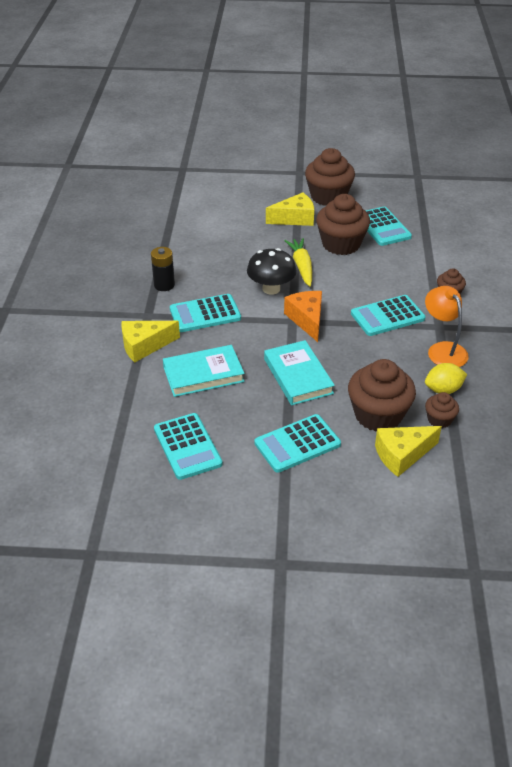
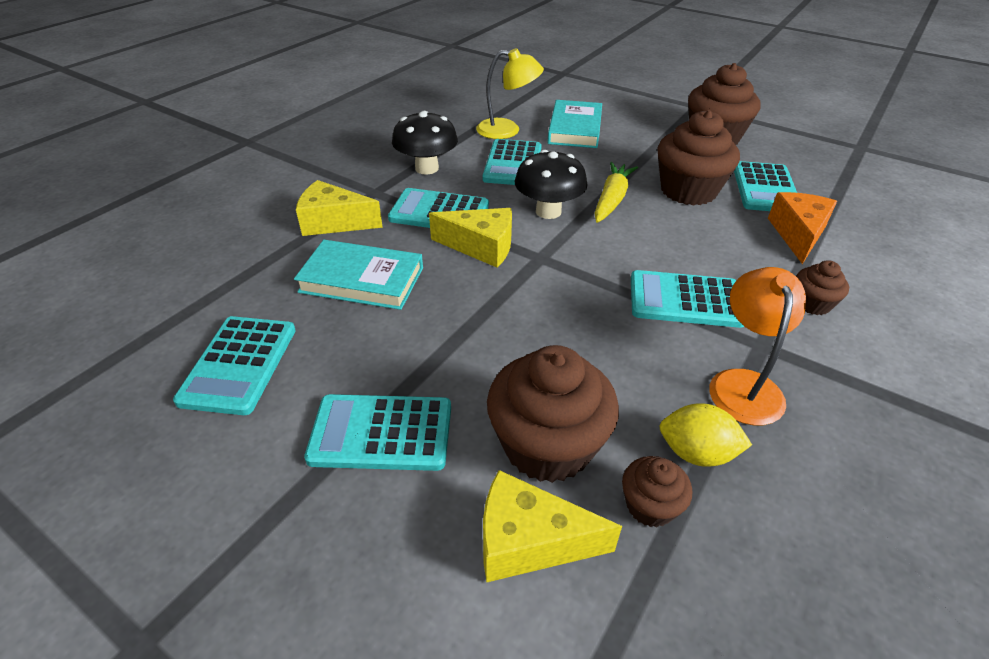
camera: 30 degrees right, 0 degrees up
(164, 285) = (427, 168): black battery -> black mushroom
(189, 235) = (507, 130): none -> yellow lamp
(218, 261) = (513, 164): none -> turquoise calculator
(295, 218) = (650, 148): yellow cheese -> yellow cheese (481, 247)
(298, 376) = (479, 332): turquoise book -> turquoise book (575, 129)
(307, 320) = (561, 263): orange cheese -> orange cheese (798, 234)

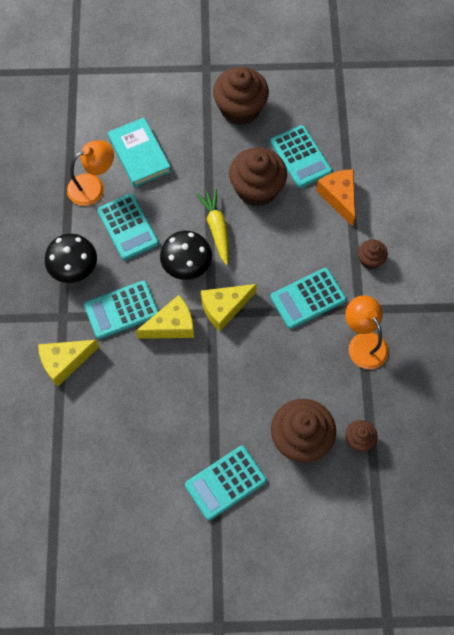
camera: 35 degrees left, 25 degrees up
(239, 365) = (122, 495): turquoise calculator -> none
(362, 280) = (128, 397): turquoise book -> none
(507, 130) = (93, 186): yellow lamp -> orange lamp
(529, 541) = (324, 488): yellow cheese -> yellow cheese (224, 308)
(696, 453) = (363, 399): yellow lemon -> none

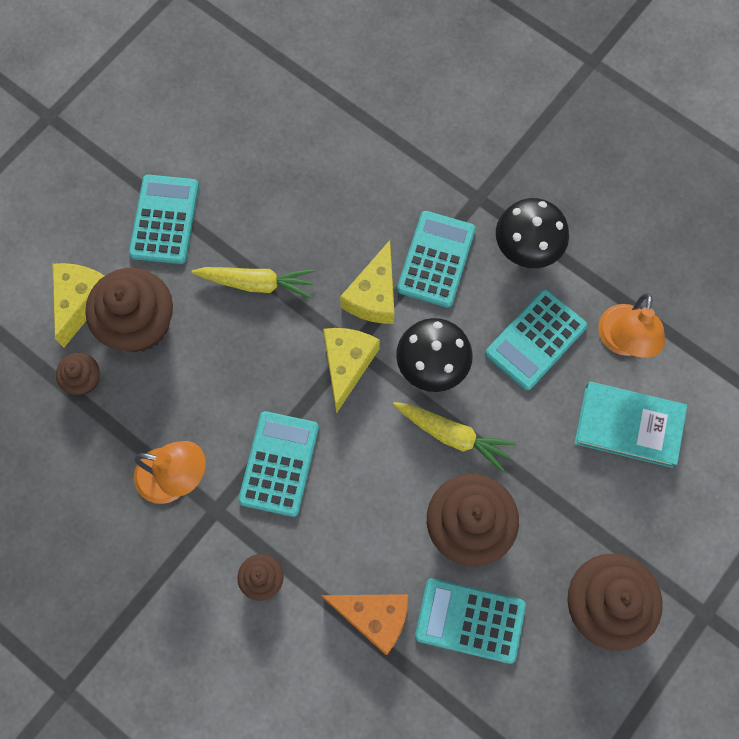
camera: 130 degrees right, 5 degrees up
(65, 362) = (423, 165): yellow cheese -> yellow cheese (80, 301)
(128, 227) = (536, 340): turquoise calculator -> turquoise calculator turned 60 degrees counterclockwise
(219, 394) = (257, 283): none -> yellow carrot

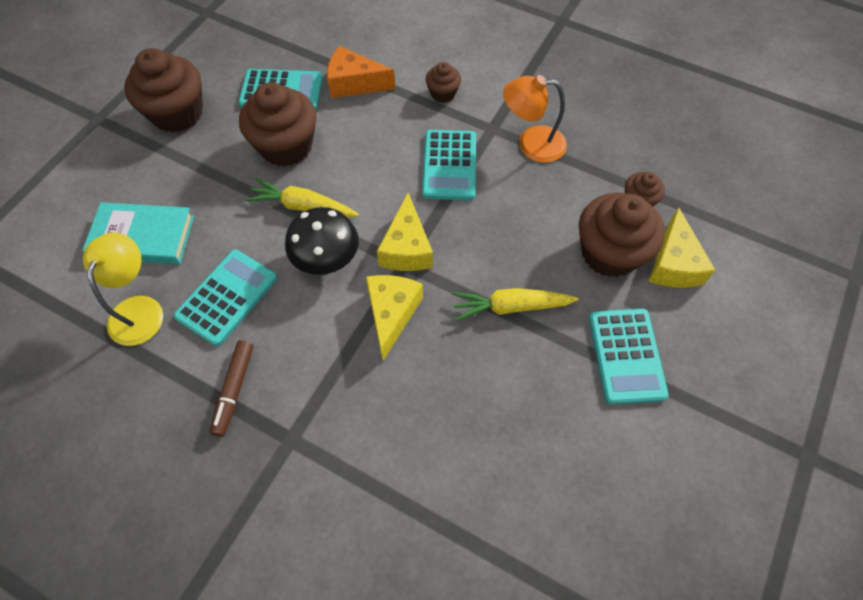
camera: 170 degrees right, 10 degrees down
(436, 259) = (332, 361): turquoise calculator -> none
(527, 247) = (234, 389): black mushroom -> brown marker
(623, 341) = (139, 309): orange lamp -> yellow lamp

